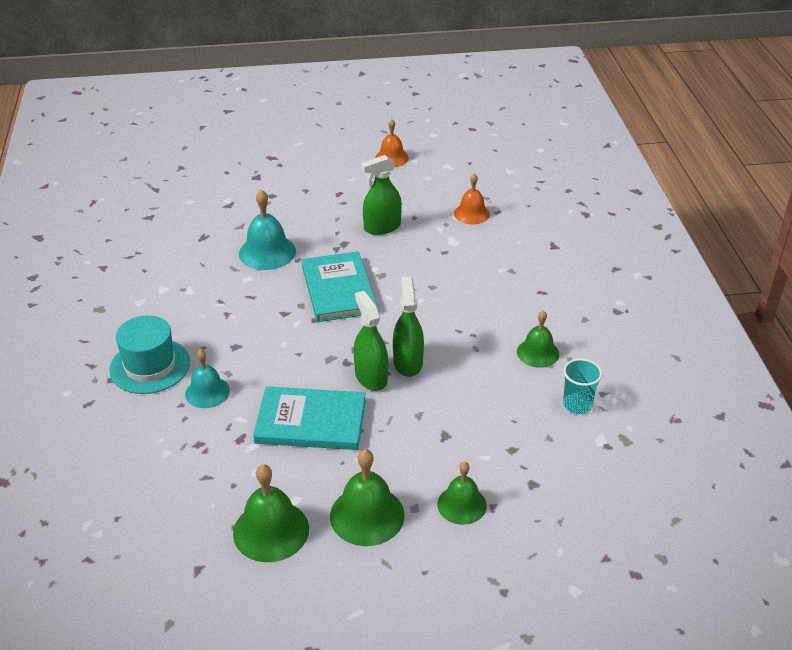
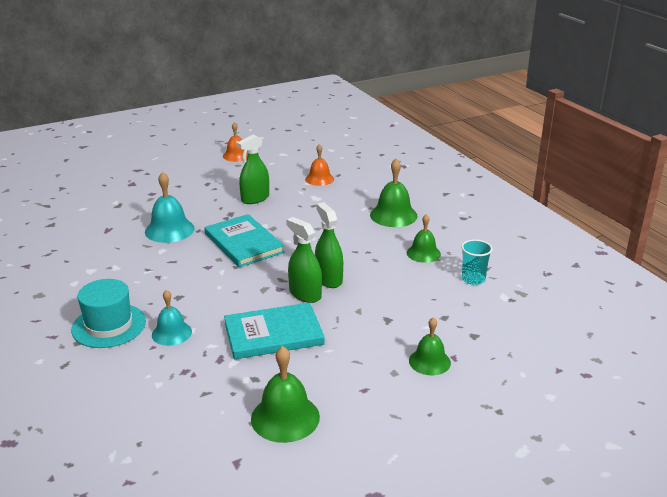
camera: 20 degrees left, 10 degrees down
(367, 515) = (359, 387): green bell -> green bell (393, 215)

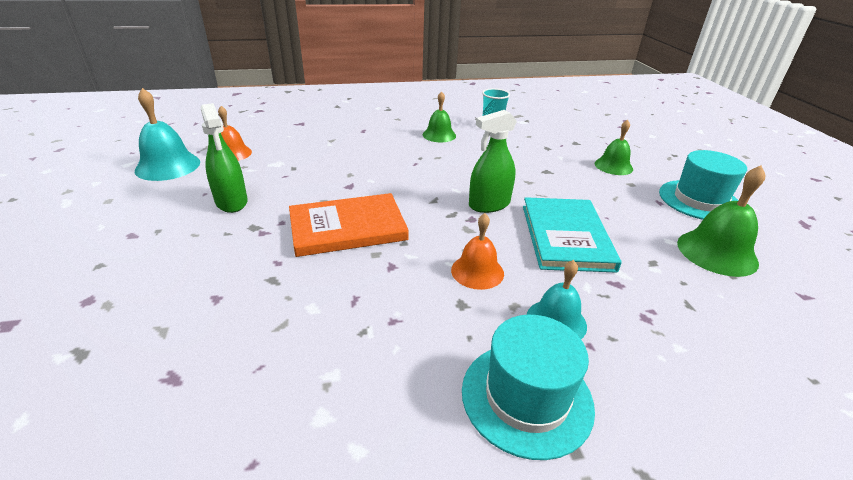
camera: 75 degrees left, 5 degrees up
(169, 230) = (250, 292): turquoise bell -> turquoise bell (168, 166)
(236, 155) = (74, 197): orange bell -> orange bell (477, 271)
(244, 243) = (347, 228): turquoise book -> orange book
(328, 279) = (464, 186): green spray bottle -> none
(384, 418) = (699, 200): none -> turquoise hat
(393, 215) = (357, 133): green bell -> none

